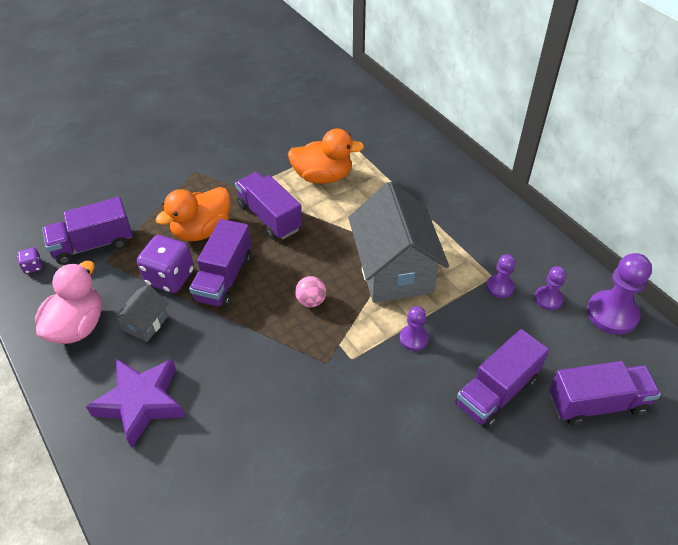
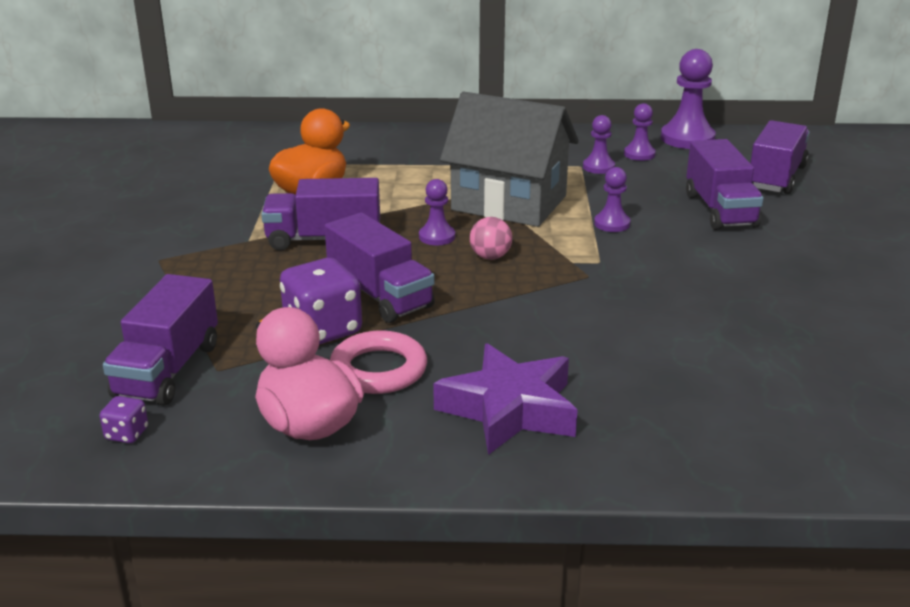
camera: 55 degrees left, 20 degrees down
(145, 323) = (378, 369): grey house -> pink ring
(202, 230) = (275, 285): orange duck -> none
(315, 262) = (437, 237): none -> purple pawn

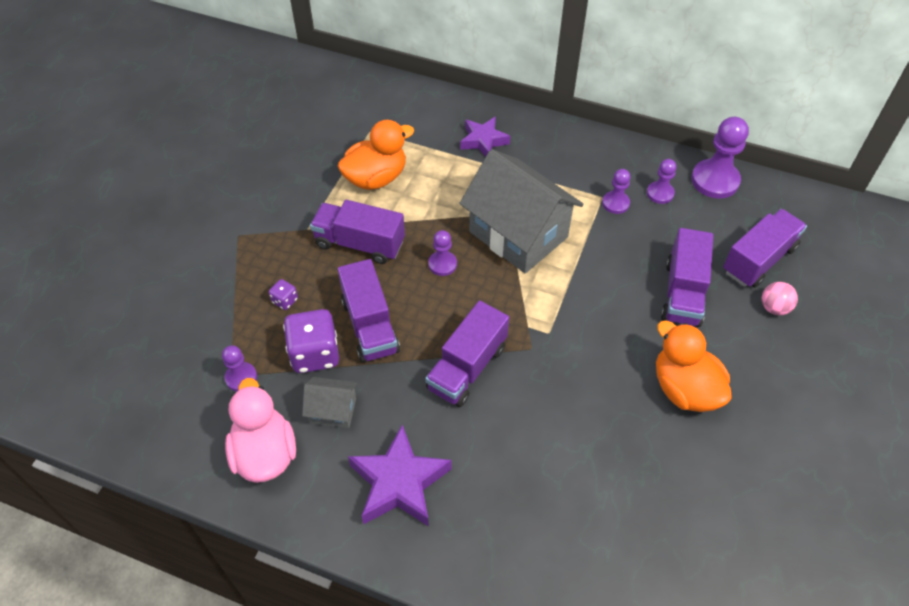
camera: 20 degrees right, 25 degrees up
(127, 434) = (154, 424): purple dice -> purple dice (285, 301)
(168, 370) = (200, 366): purple truck -> purple truck (467, 368)
(378, 369) = (333, 410): pink ring -> grey house
(421, 150) = (483, 141): none -> purple star
(490, 257) = (470, 302): pink ball -> pink ball (774, 308)
(612, 224) = (584, 286): purple pawn -> purple pawn (241, 377)
(781, 271) = (684, 389): none -> orange duck

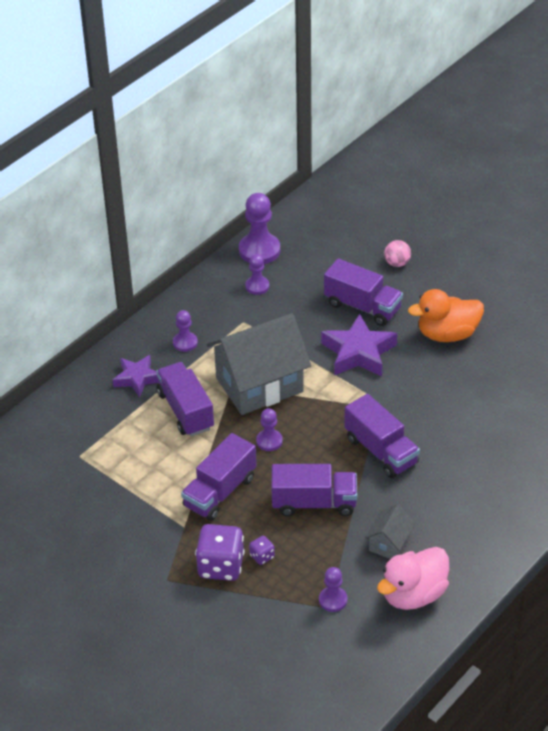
camera: 70 degrees left, 10 degrees down
(265, 453) = (413, 595): pink duck -> pink duck turned 45 degrees counterclockwise
(315, 354) = (328, 545): purple dice -> purple dice (220, 566)
(376, 178) = (144, 464): orange duck -> none
(399, 483) = (469, 515): purple star -> purple star (358, 353)
(615, 203) = (254, 315): purple pawn -> purple pawn (185, 343)
(758, 260) = (350, 255): purple truck -> purple truck (185, 411)

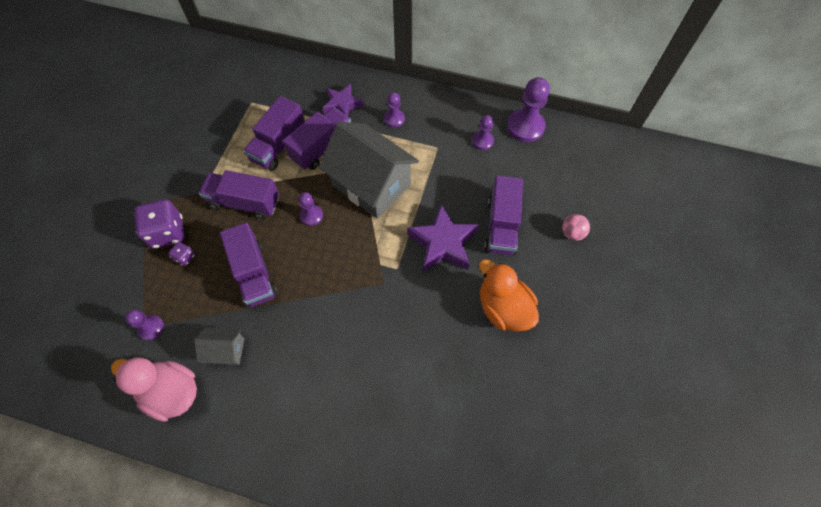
camera: 65 degrees right, 20 degrees up
(381, 451) = (332, 304): purple truck -> purple truck (278, 145)

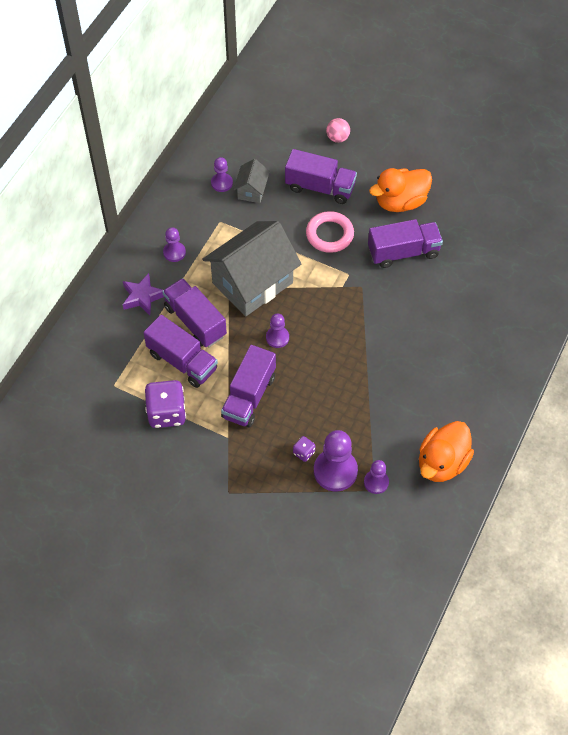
camera: 80 degrees left, 5 degrees down
(167, 232) = (271, 469): purple dice -> purple dice (166, 413)
(172, 392) = (442, 463): pink duck -> orange duck
(226, 350) = (408, 418): grey house -> grey house (252, 190)
(254, 274) = (333, 391): purple truck -> purple truck (403, 252)
(443, 243) = (329, 234): purple star -> pink ring
(525, 127) = (213, 146): purple pawn -> purple pawn (335, 471)

